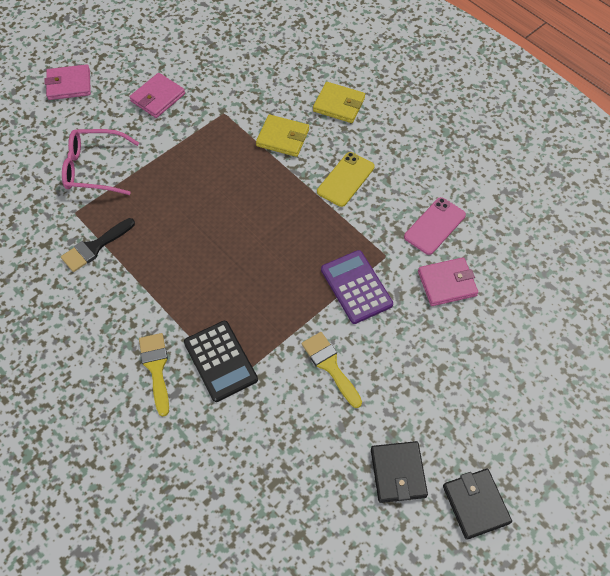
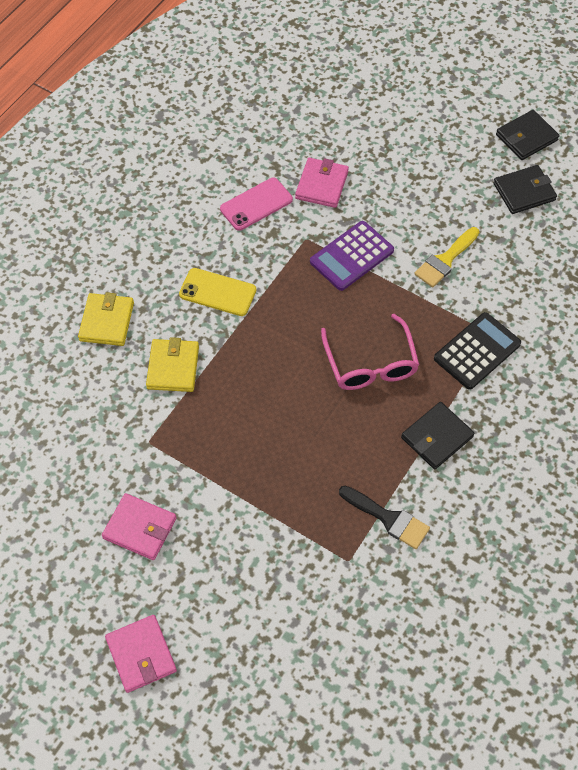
camera: 105 degrees left, 0 degrees up
(94, 168) = (276, 563): pink glasses -> pink glasses (370, 363)
(149, 302) = (437, 437): none -> black wallet
(156, 368) = (508, 405): yellow brush -> none
(434, 226) = (256, 204): pink phone -> pink phone turned 60 degrees counterclockwise
(447, 283) = (322, 185): pink wallet -> pink wallet turned 45 degrees clockwise

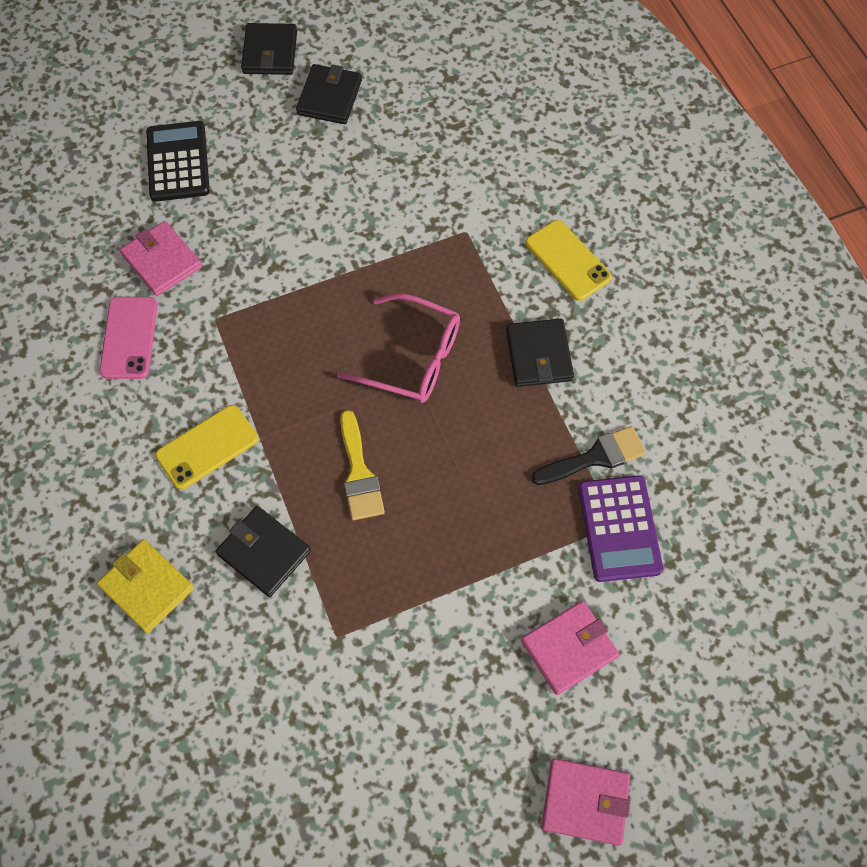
camera: 55 degrees left, 5 degrees up
(140, 528) = (435, 711): pink wallet -> pink wallet (569, 648)
(173, 367) = (264, 552): yellow wallet -> black wallet
(351, 256) = (273, 291): purple calculator -> purple calculator (619, 528)
(445, 260) = (349, 214): yellow brush -> yellow brush (359, 473)
(477, 351) = (472, 257): black calculator -> black calculator (178, 162)
(527, 410) = (567, 260): none -> yellow phone

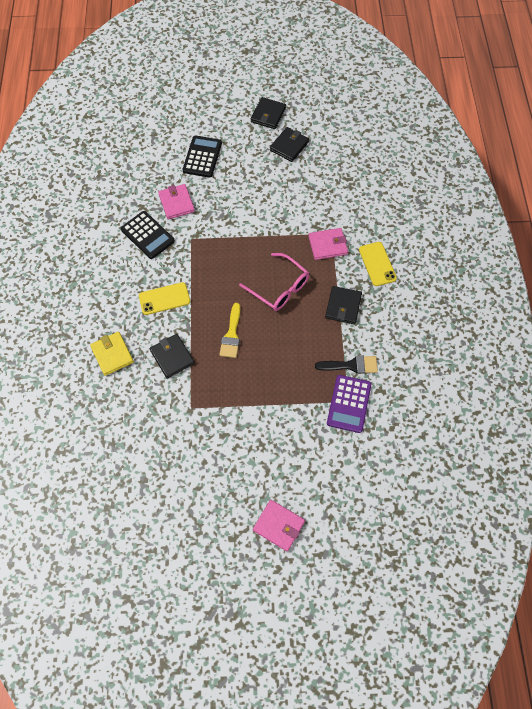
camera: 20 degrees right, 0 degrees up
(129, 338) = (147, 235): pink phone -> black calculator
(569, 648) = (300, 452): pink wallet -> pink wallet (327, 245)

